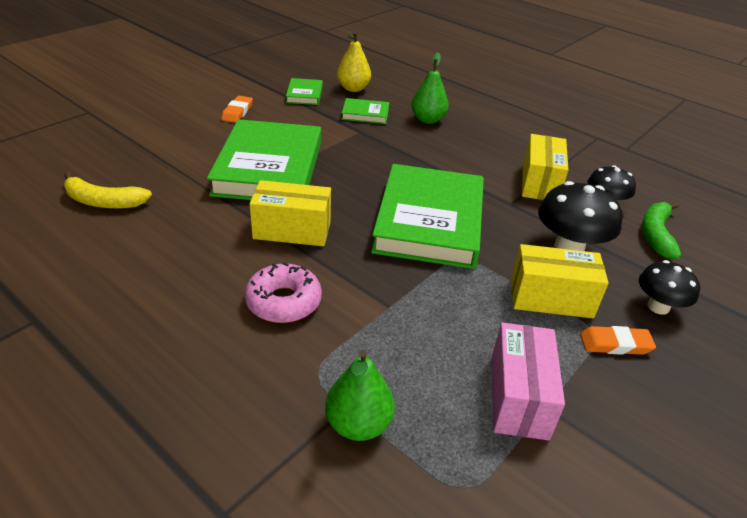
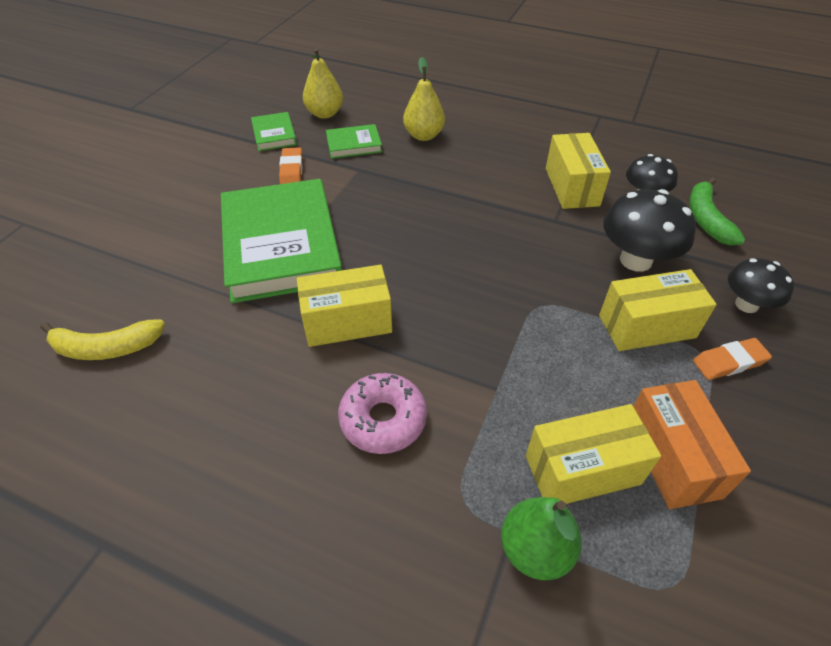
camera: 15 degrees left, 10 degrees up
(237, 112) = (208, 178): orange eraser -> orange eraser (291, 169)
(428, 120) = (423, 135): green pear -> yellow pear
(429, 221) = (486, 267): green book -> none
(431, 382) = (582, 470): none -> yellow box
(518, 397) = (672, 457): pink box -> orange box

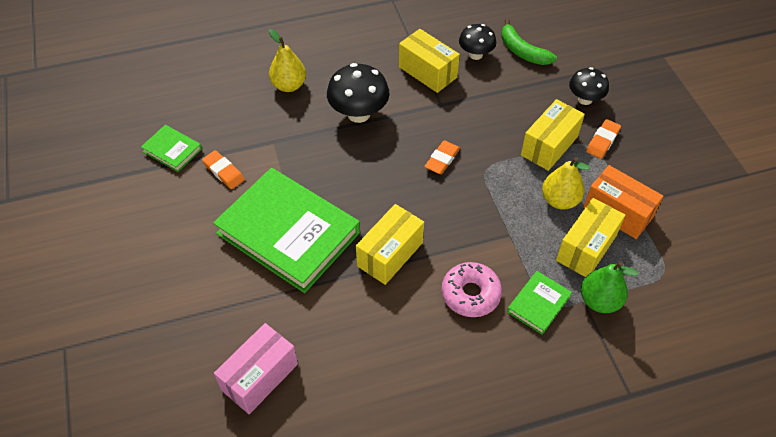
camera: 40 degrees left, 5 degrees up
(106, 348) = (260, 377): yellow banana -> pink box
(325, 114) = (190, 108): yellow pear -> yellow pear (560, 200)
(354, 144) = (246, 123): green book -> green book (538, 304)
(501, 269) = (442, 159): none -> orange eraser
(635, 260) = (509, 105): black mushroom -> black mushroom (359, 114)

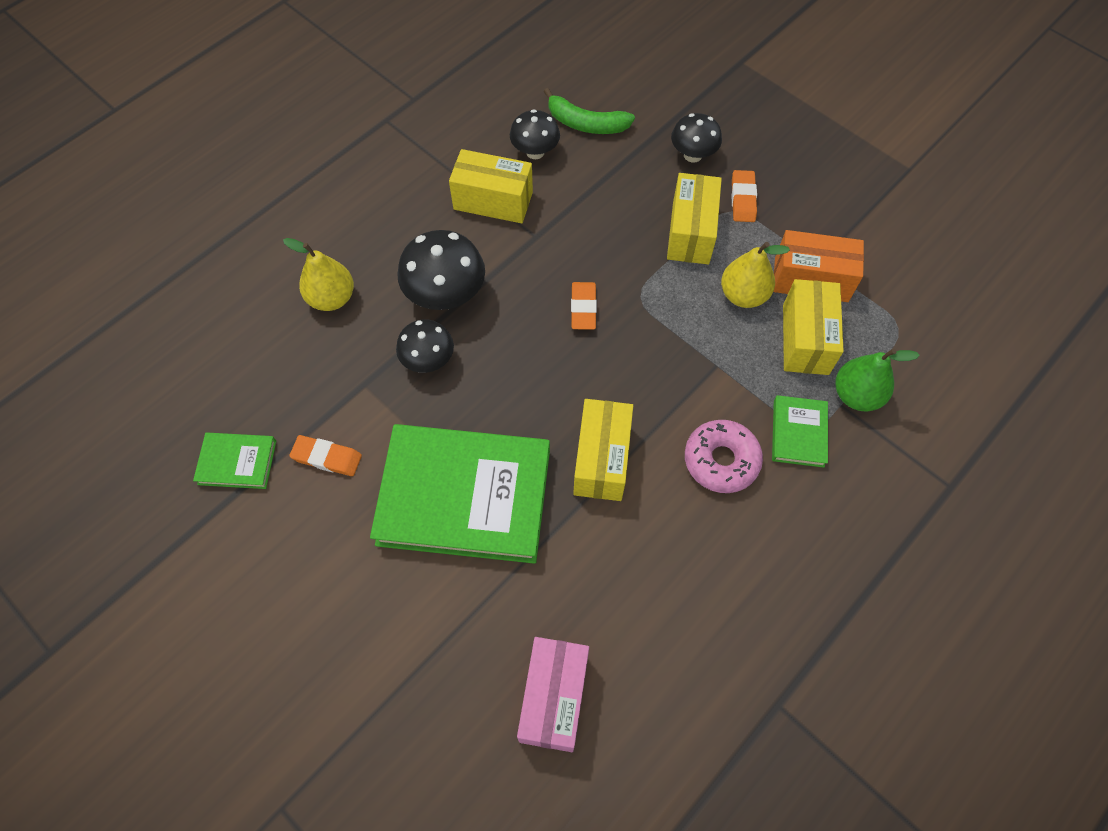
camera: 30 degrees left, 10 degrees up
(321, 146) = (428, 360): none -> black mushroom

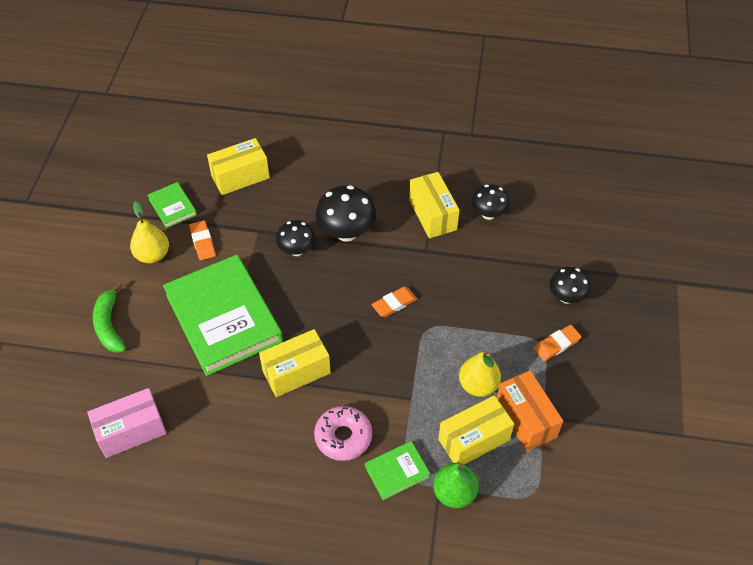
camera: 55 degrees right, 10 degrees down
(332, 298) = (301, 183): yellow pear -> yellow pear (152, 255)
(586, 123) = (536, 226): green banana -> green banana (109, 325)
(690, 232) = (502, 329): yellow box -> yellow box (240, 177)

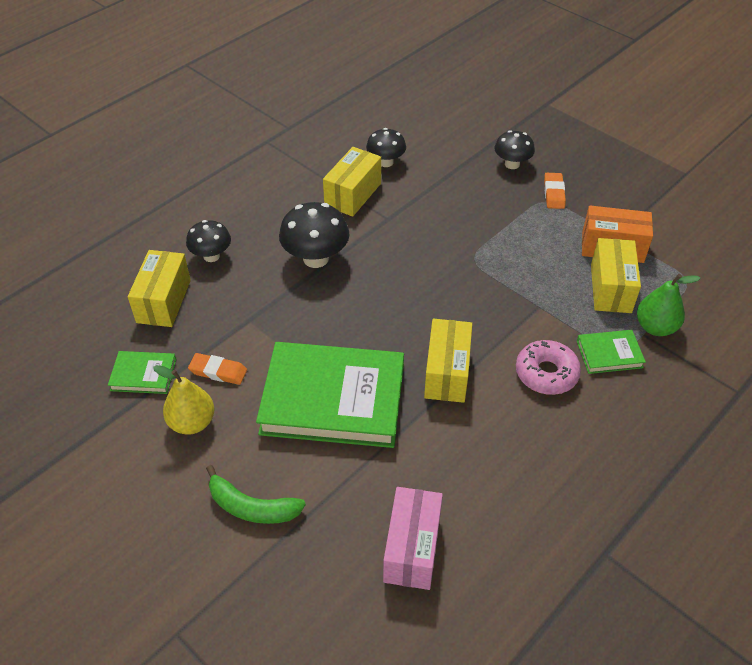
camera: 55 degrees left, 5 degrees down
(297, 250) = (302, 303): black mushroom -> black mushroom (211, 256)
(394, 304) = (428, 267): orange eraser -> none
(397, 471) = (609, 354): green book -> green book turned 75 degrees clockwise
(432, 215) = (353, 194): yellow box -> yellow box turned 75 degrees counterclockwise
(478, 385) = (558, 258): yellow pear -> none

